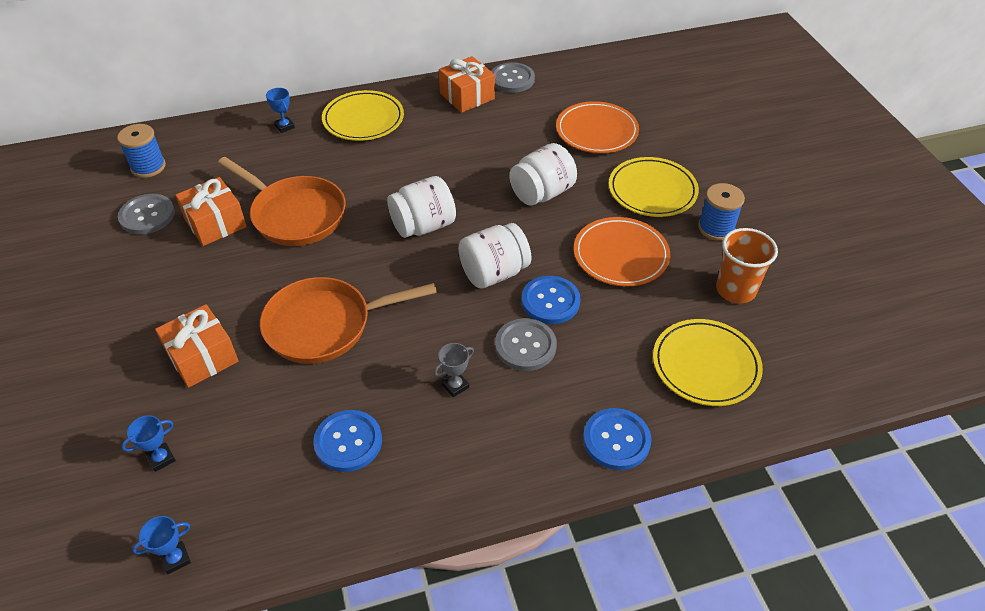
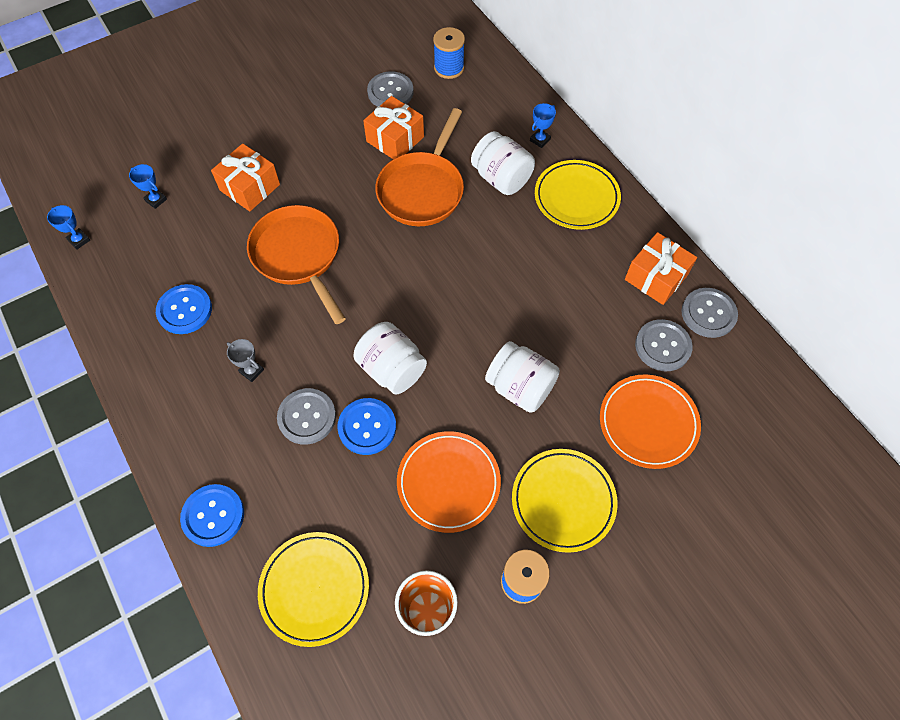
camera: 75 degrees right, 15 degrees up
(423, 226) = (438, 293): white jar -> white jar (501, 178)
(532, 108) = (662, 346): none -> grey button

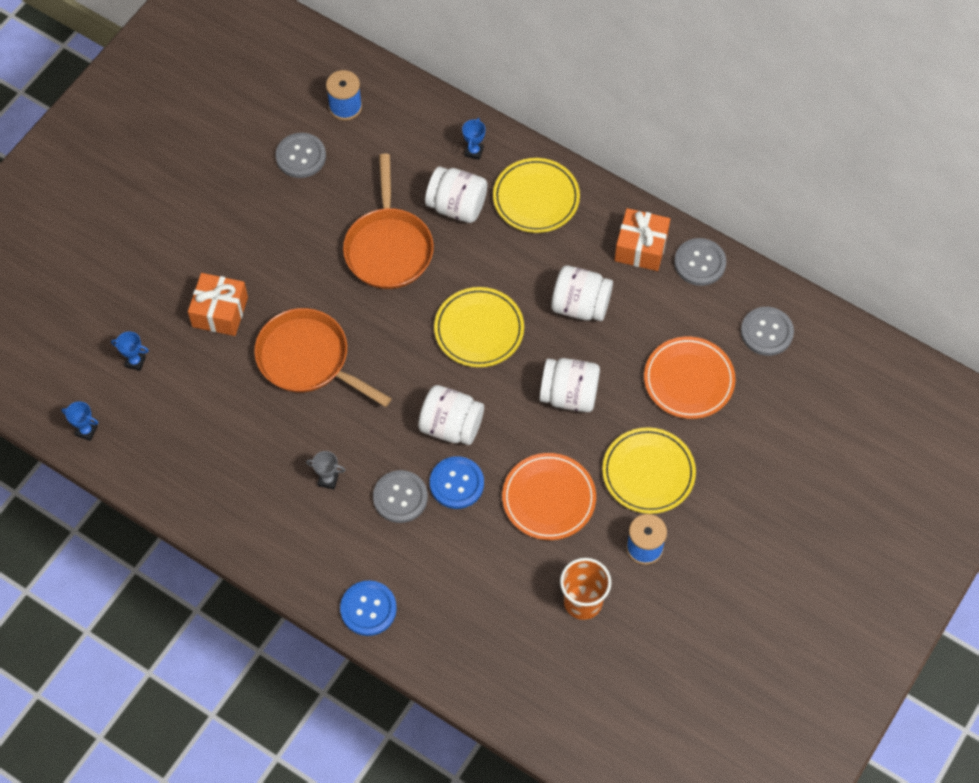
camera: 25 degrees left, 0 degrees up
(185, 310) = (233, 453): blue button -> none
(314, 589) = (484, 625): yellow plate -> yellow plate (479, 329)
(395, 139) = (333, 206): orange gift -> none
(572, 307) = (580, 305): none -> white jar
(662, 346) = (673, 308): grey button -> grey button (766, 332)

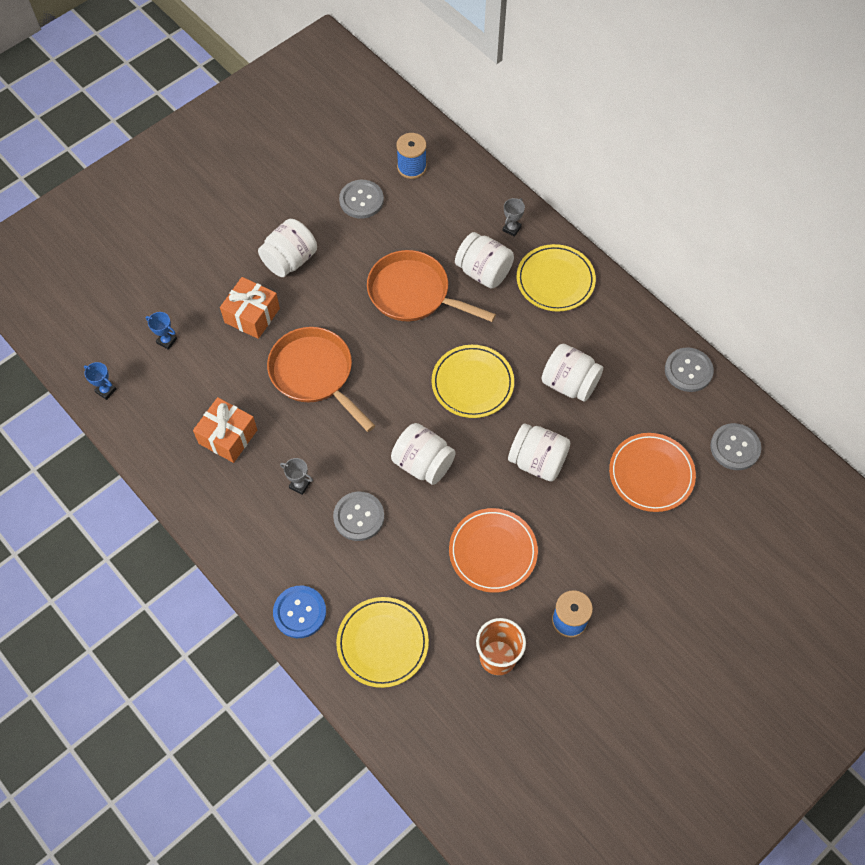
camera: 15 degrees right, 0 degrees up
(242, 241) = (290, 260): none -> white jar
(388, 247) = (414, 293): orange pan -> orange pan turned 105 degrees clockwise
(456, 483) = (413, 517): blue button -> none
(474, 151) = (511, 228): blue trophy -> grey trophy
(641, 247) = (638, 345): orange gift -> orange gift (228, 436)
(648, 472) = (591, 550): yellow plate -> yellow plate (382, 643)

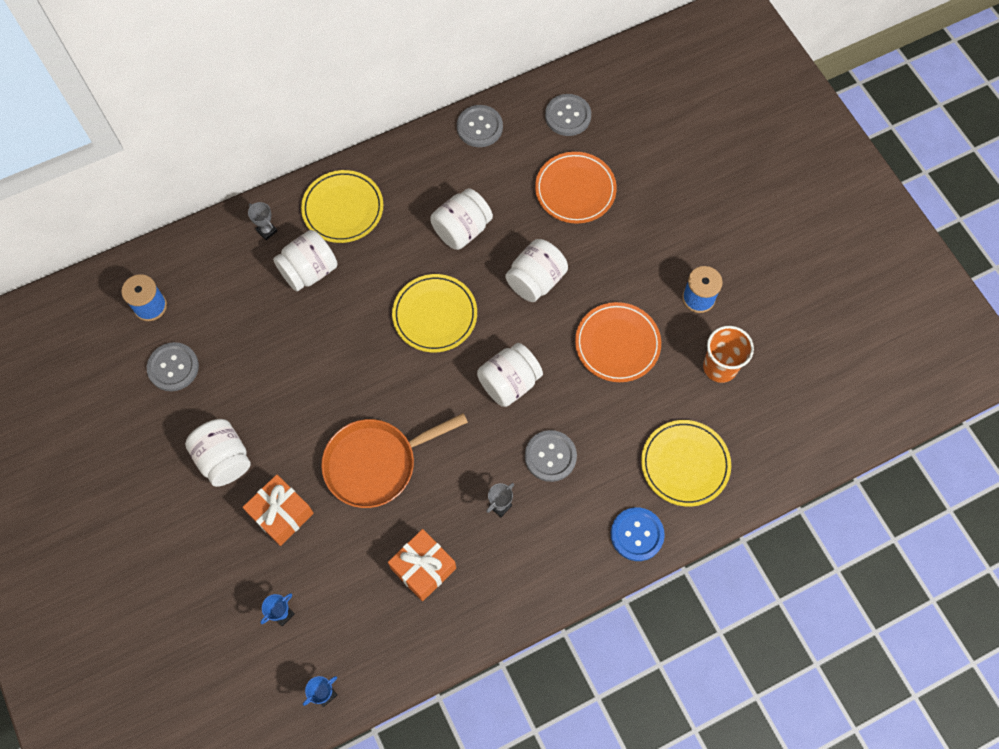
camera: 75 degrees left, 5 degrees up
(414, 293) = (311, 343): orange pan -> none

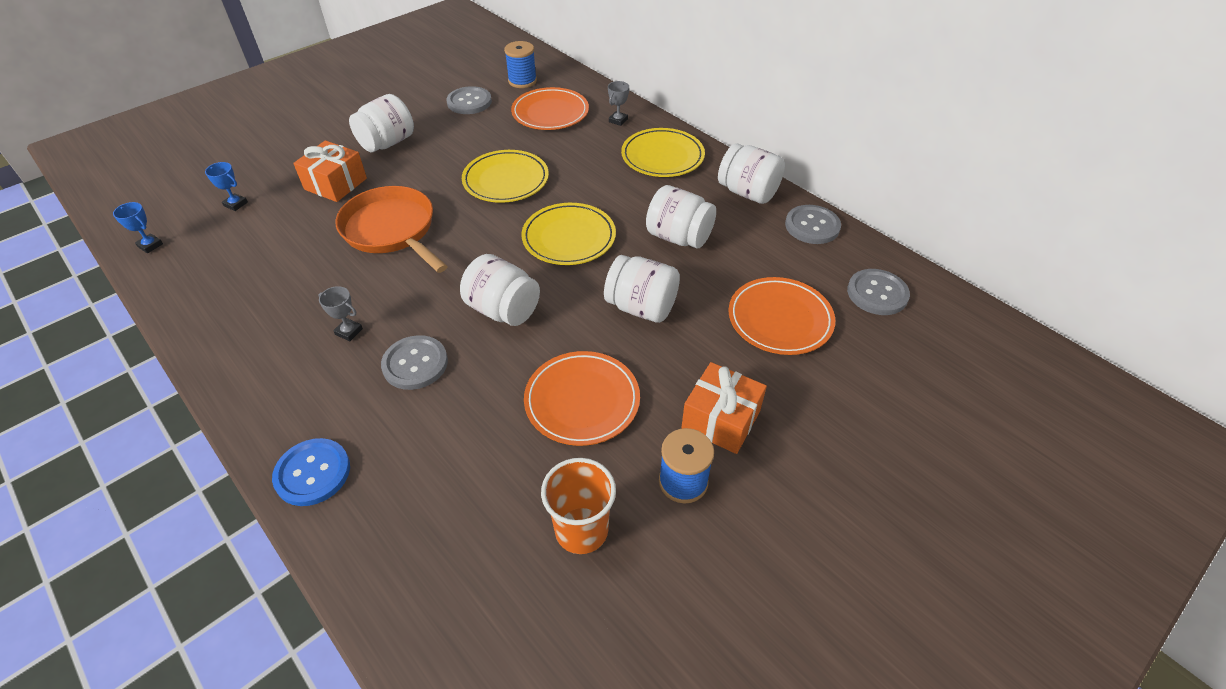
camera: 75 degrees right, 20 degrees down
(227, 291) = (550, 113): none -> orange plate
(309, 271) = (587, 151): white jar -> white jar (748, 193)
(423, 568) = (276, 285): orange gift -> orange gift (721, 420)
(685, 464) = (419, 512): yellow plate -> yellow plate (506, 180)

